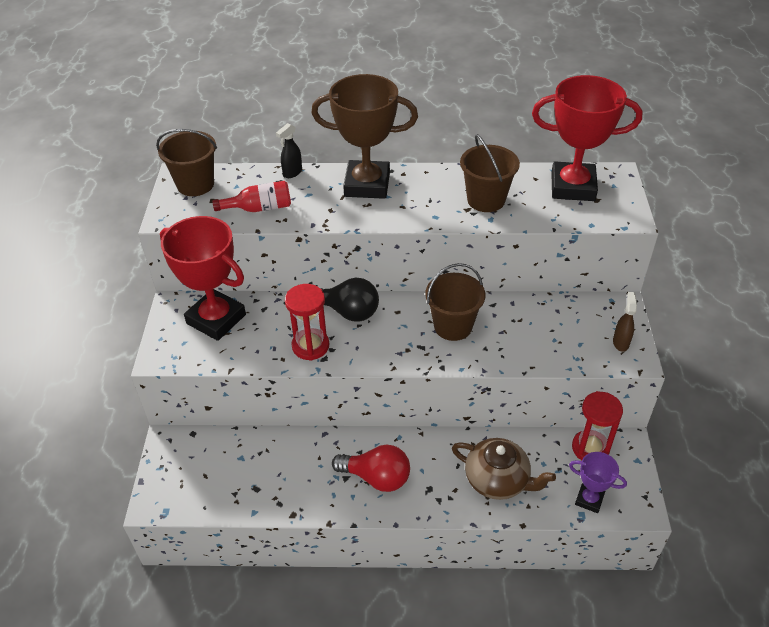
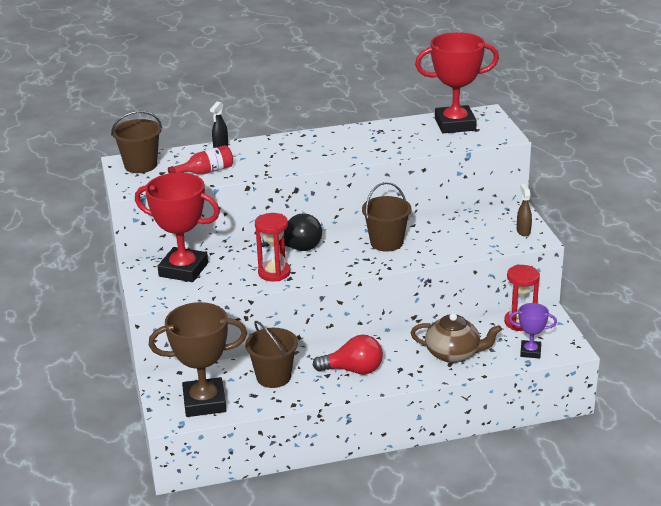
camera: 15 degrees left, 15 degrees down
(367, 185) = (288, 146): brown trophy -> brown trophy (204, 402)
(486, 200) = (390, 141): brown bucket -> brown bucket (273, 377)

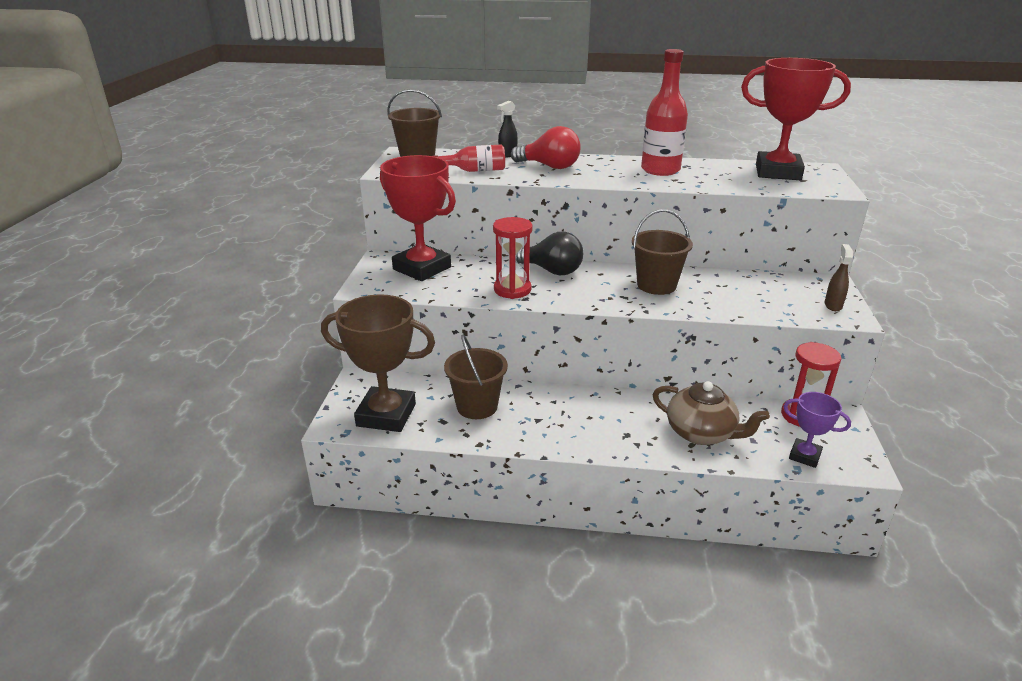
camera: 20 degrees right, 0 degrees up
(353, 370) = (570, 422): red light bulb -> red light bulb (549, 166)
(361, 140) = (660, 170): none -> red bottle

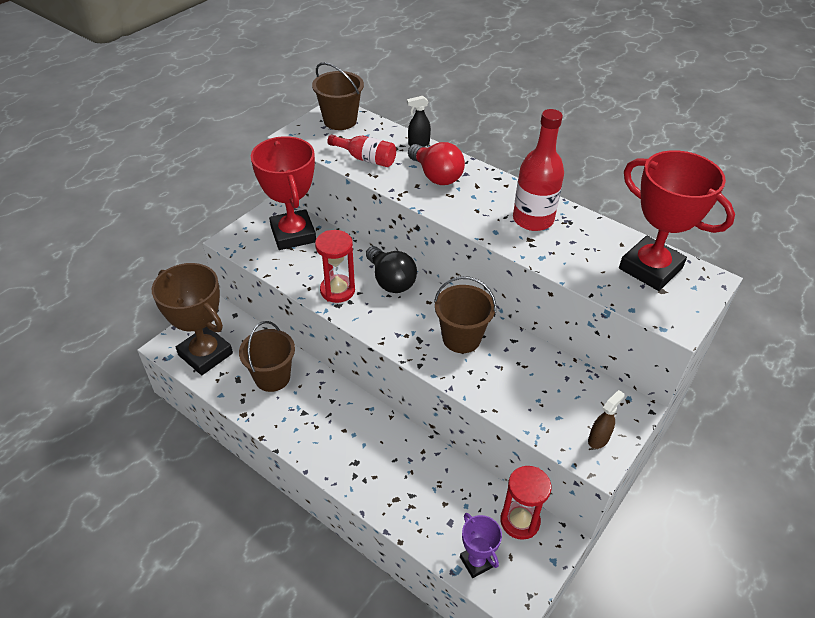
camera: 30 degrees right, 15 degrees up
(701, 433) = (415, 492): brown teapot -> none

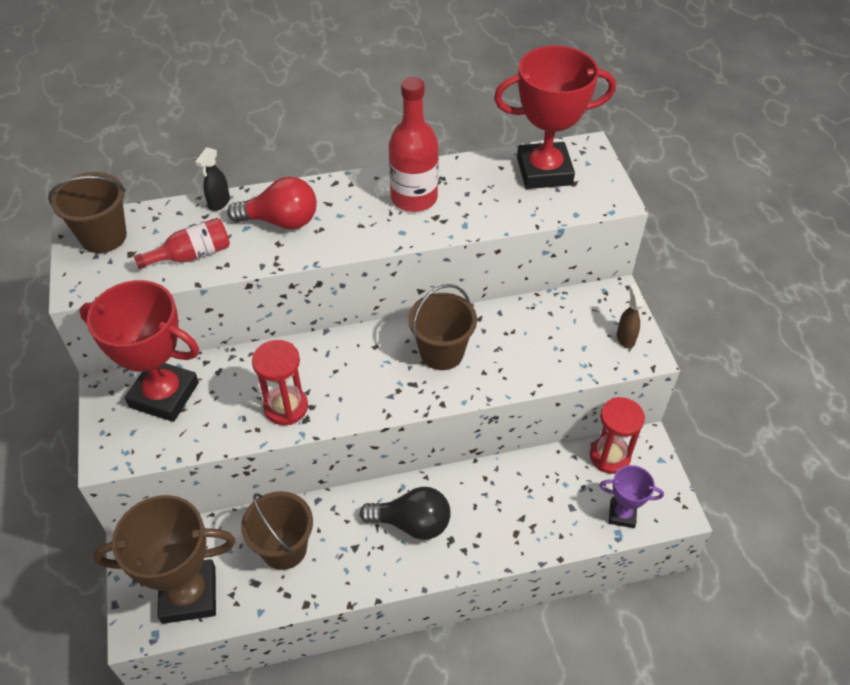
camera: 50 degrees left, 5 degrees up
(390, 280) = (318, 357): black light bulb -> black light bulb (412, 523)

